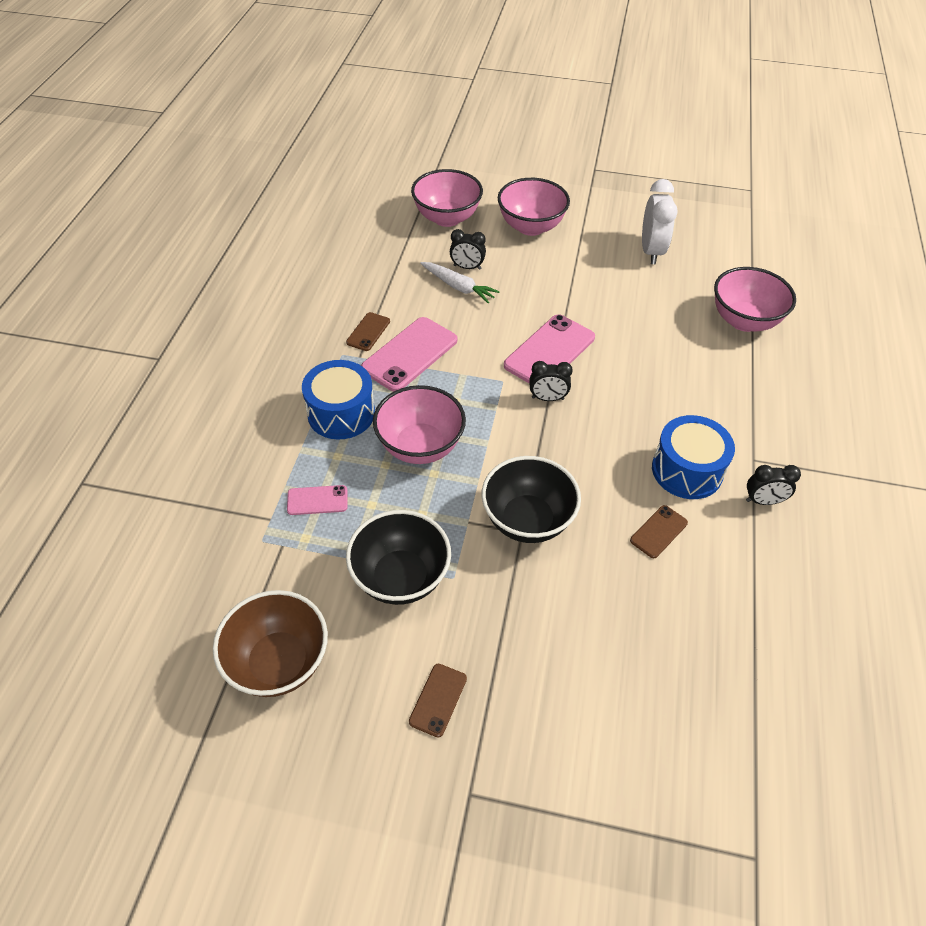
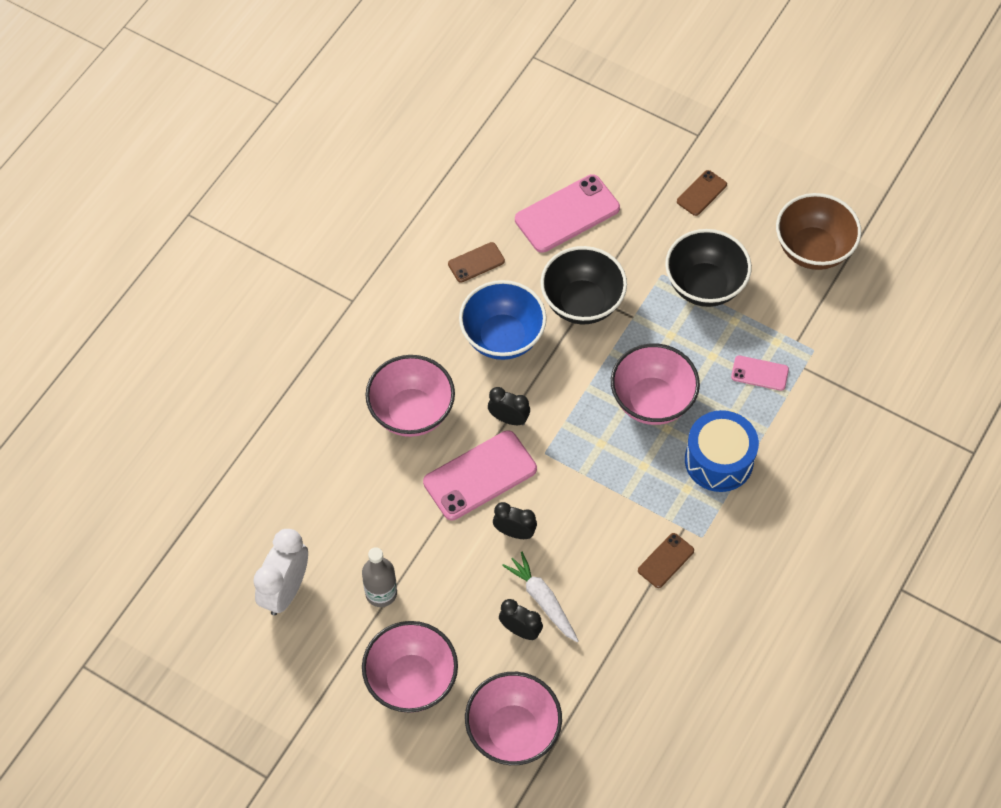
camera: 160 degrees left, 10 degrees up
(410, 354) = (629, 515): pink phone -> pink phone (567, 214)
(582, 265) = (381, 593): none -> grey bottle
(590, 465) = (502, 337): none -> blue bowl
(687, 470) = (419, 307): blue drum -> none
(744, 321) = (249, 455): pink bowl -> pink bowl (411, 412)
(763, 501) = (371, 262): black clock -> black clock (514, 532)

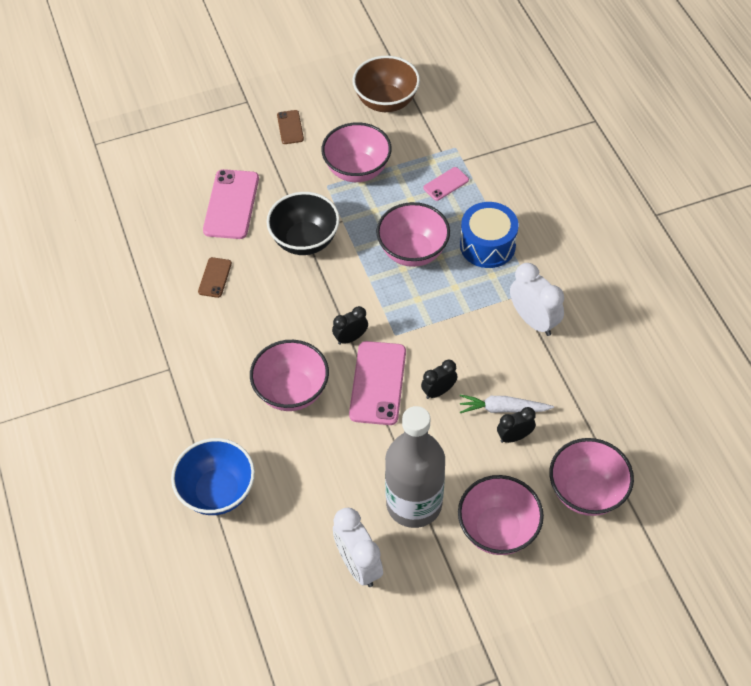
camera: 50 degrees left, 5 degrees down
(381, 593) = (414, 503): grey bottle -> grey bottle, size x1.98
(502, 337) = (286, 301): blue bowl -> blue bowl (217, 491)
(666, 560) = (533, 320): brown phone -> white clock
(704, 286) = (357, 170): black bowl -> pink bowl

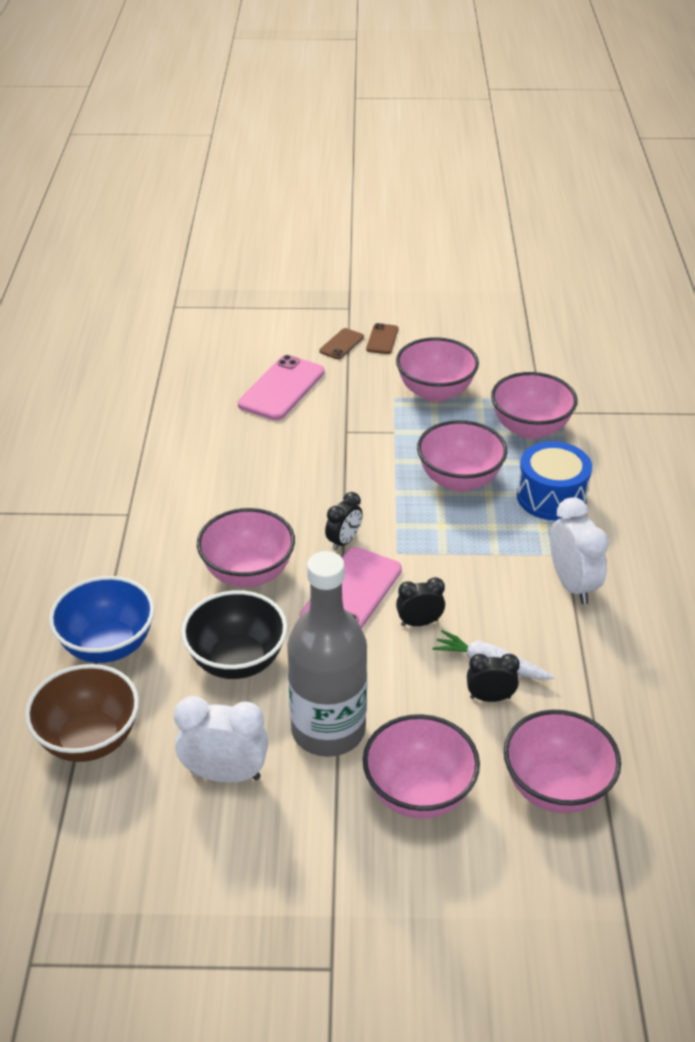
camera: 20 degrees right, 15 degrees down
(215, 277) = (226, 446): brown phone -> brown phone (341, 344)
(305, 240) = (343, 439): black bowl -> black bowl (237, 660)
(350, 338) = (344, 541): black clock -> black clock turned 135 degrees clockwise
(358, 565) = (225, 774): white clock -> white clock turned 105 degrees clockwise
(386, 101) = (499, 342): brown bowl -> brown bowl (89, 739)
(446, 184) = (530, 428): pink phone -> pink bowl

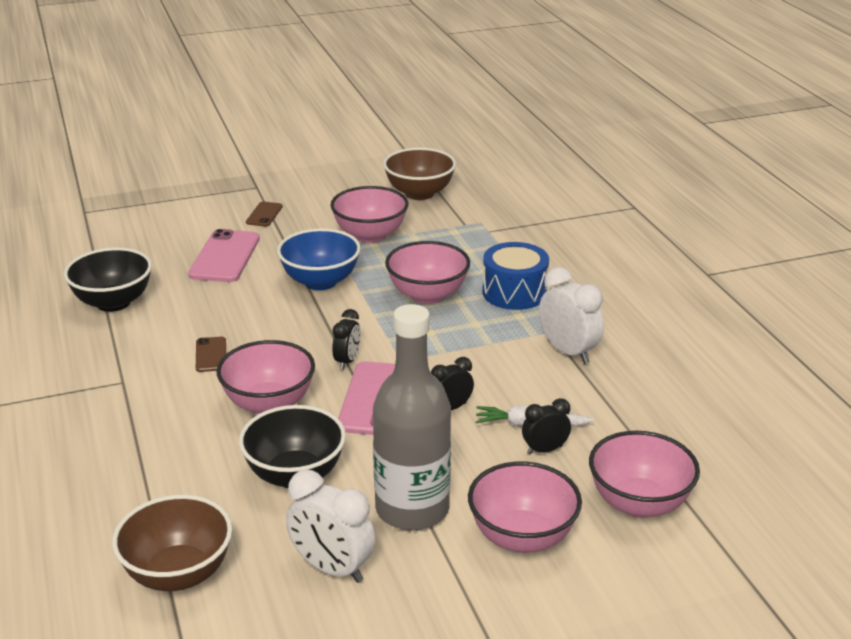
camera: 20 degrees left, 10 degrees down
(108, 645) = (157, 492): blue bowl -> blue bowl (320, 281)
(156, 420) = (113, 302): none -> black bowl
(225, 774) = (332, 568): white clock -> white clock turned 135 degrees counterclockwise
(382, 339) = (300, 205): brown phone -> brown phone (211, 355)
(510, 348) = (419, 193): none -> brown bowl
(530, 428) = (468, 247): pink bowl -> none

